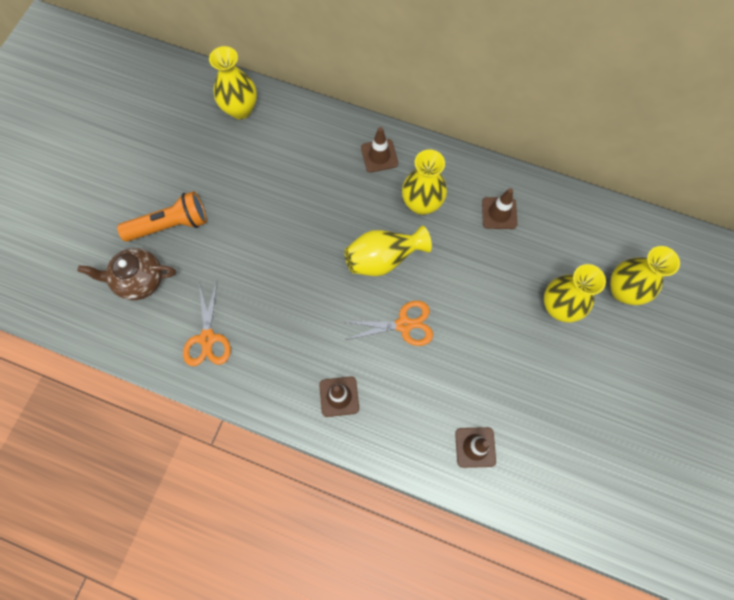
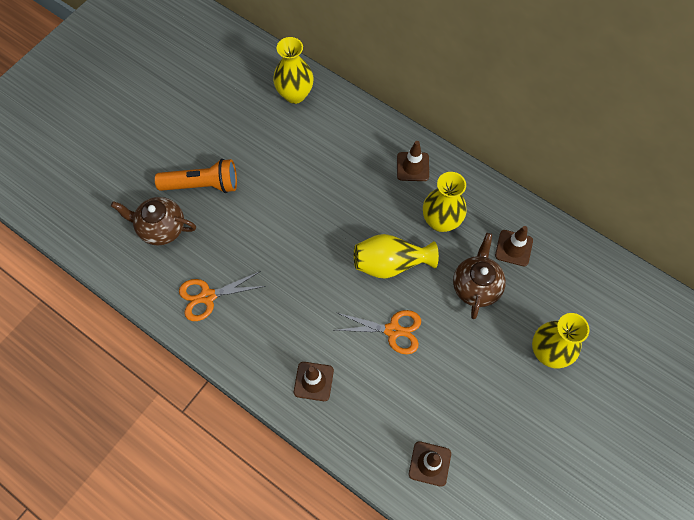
camera: 15 degrees right, 5 degrees down
(207, 338) = (207, 296): orange scissors -> orange scissors turned 60 degrees clockwise
(473, 260) = (476, 286): none -> brown teapot
(623, 291) = (617, 353): yellow vase -> none

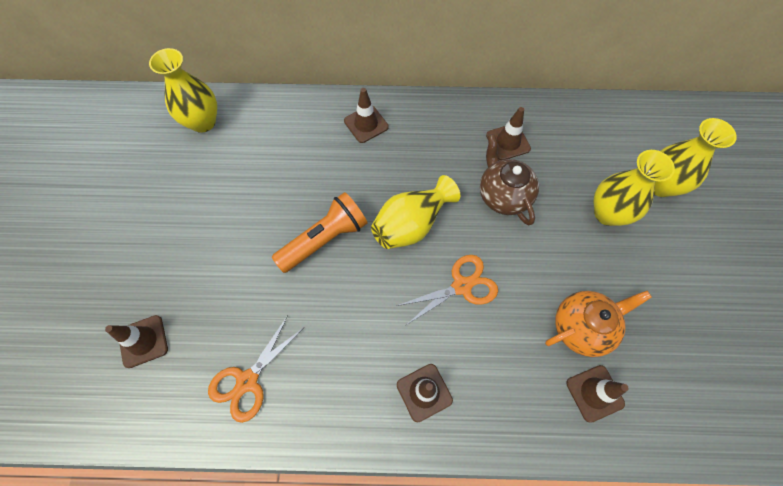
camera: 35 degrees left, 0 degrees up
(161, 228) = (143, 341): brown teapot -> brown traffic cone
(202, 185) = (162, 265): orange flashlight -> orange flashlight (325, 239)
(441, 221) = (428, 157): yellow vase -> yellow vase (660, 185)
(457, 416) = (582, 327): none -> orange teapot

